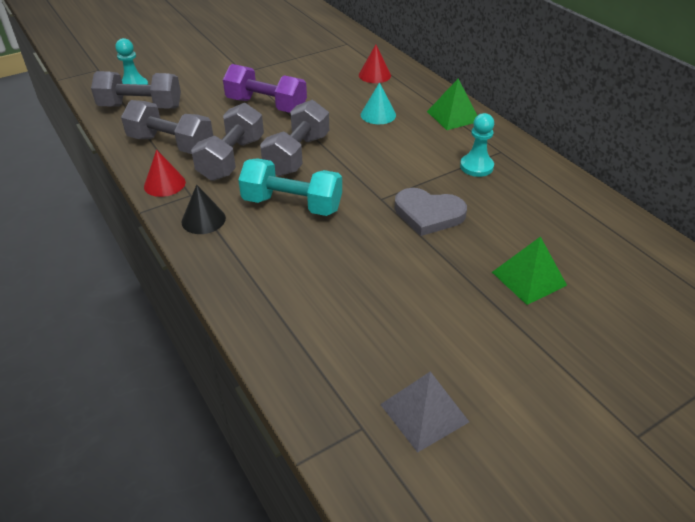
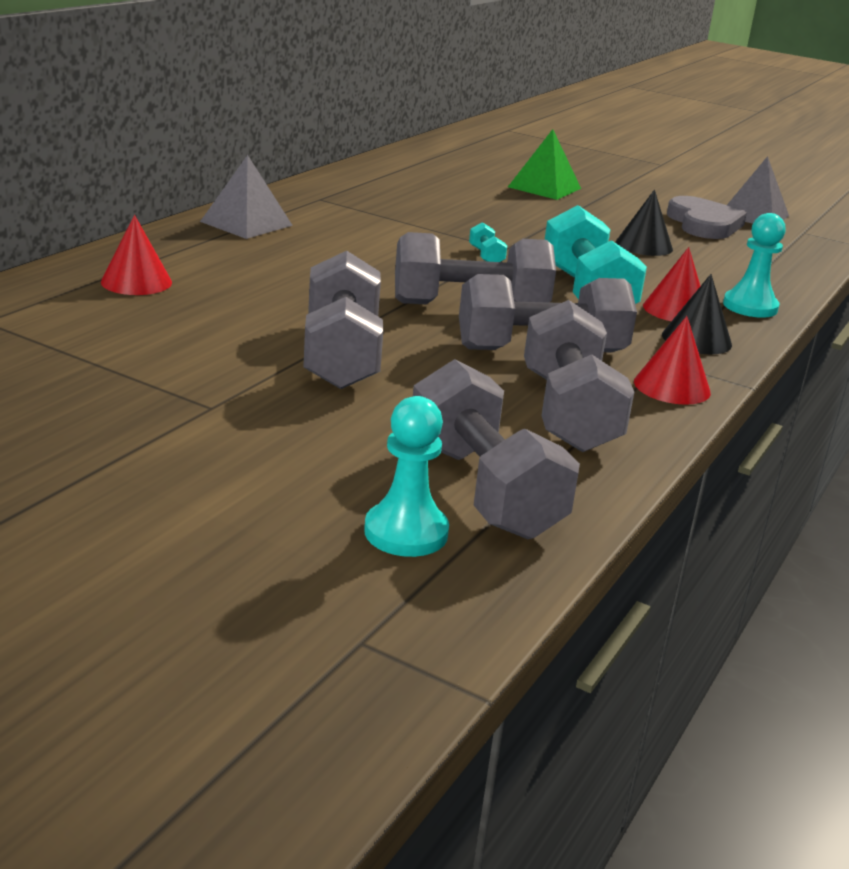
camera: 120 degrees left, 15 degrees down
(246, 232) = (675, 310): none -> red cone
(266, 105) = (341, 355): purple dumbbell -> grey dumbbell
(364, 274) = (644, 245): none -> black cone
(369, 186) = (486, 256): none -> turquoise dumbbell
(378, 115) = (288, 267): turquoise cone -> none
(428, 214) = (501, 226): grey heart -> grey heart (704, 224)
(453, 116) = (246, 223): green pyramid -> grey pyramid
(476, 167) = (371, 208): turquoise pawn -> turquoise pawn (750, 307)

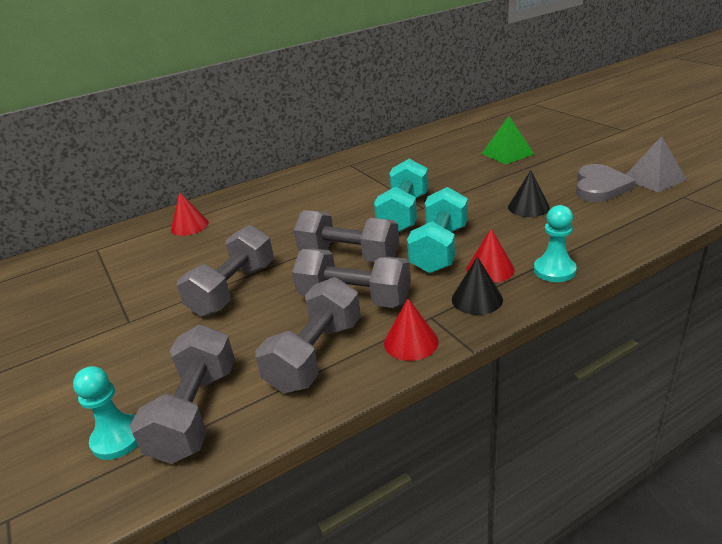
camera: 35 degrees right, 5 degrees up
(246, 223) = (289, 184): grey pyramid -> none
(486, 256) = (403, 214): turquoise dumbbell -> turquoise dumbbell, size x2.42

